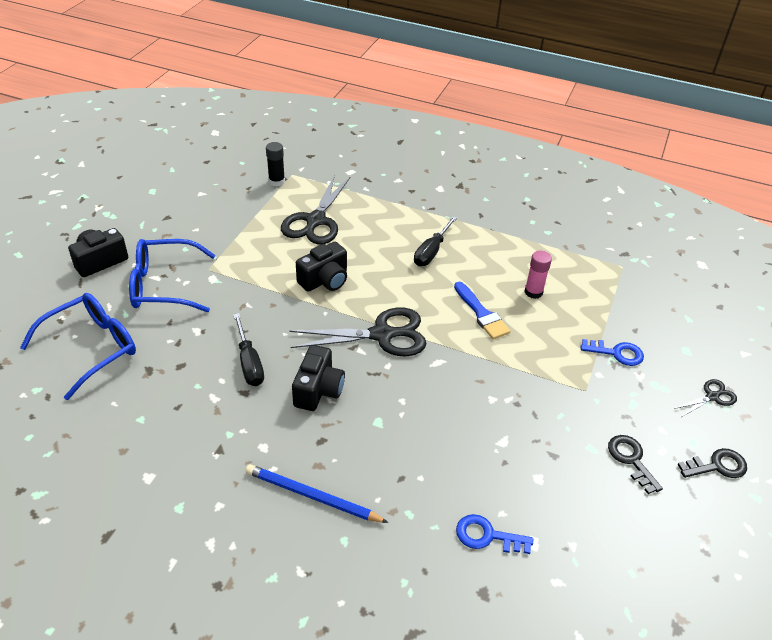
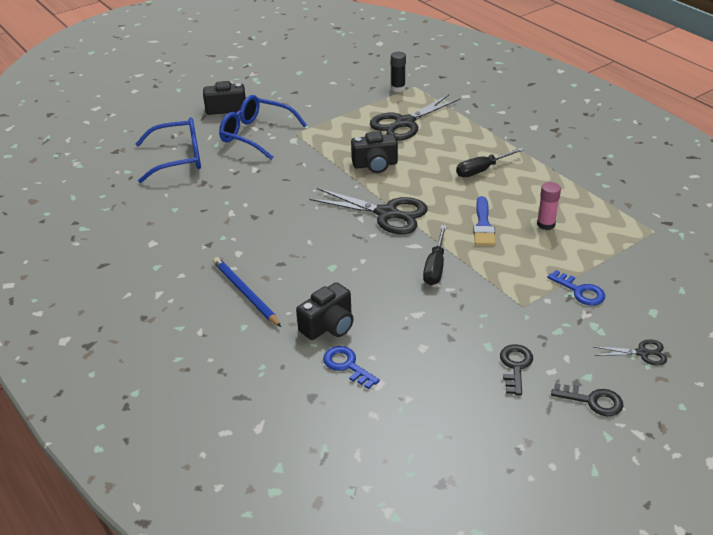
camera: 35 degrees right, 5 degrees down
(249, 363) = (273, 200): black screwdriver -> black screwdriver (435, 267)
(318, 390) = (306, 232): black camera -> black camera (328, 326)

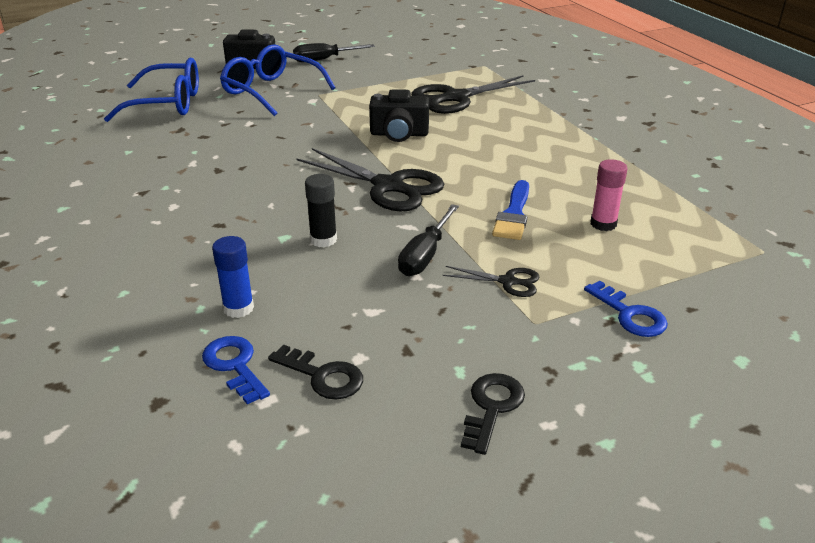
camera: 10 degrees right, 5 degrees down
(245, 293) = (151, 253): blue pencil -> none
(328, 326) = (238, 308): black camera -> blue glue stick
(398, 88) = (463, 65): black glue stick -> black glue stick (323, 240)
(482, 170) = (535, 154): black screwdriver -> black screwdriver (324, 59)
(593, 401) = (605, 485): black key -> black key (323, 376)
(642, 353) = (710, 420): black scissors -> black scissors (508, 282)

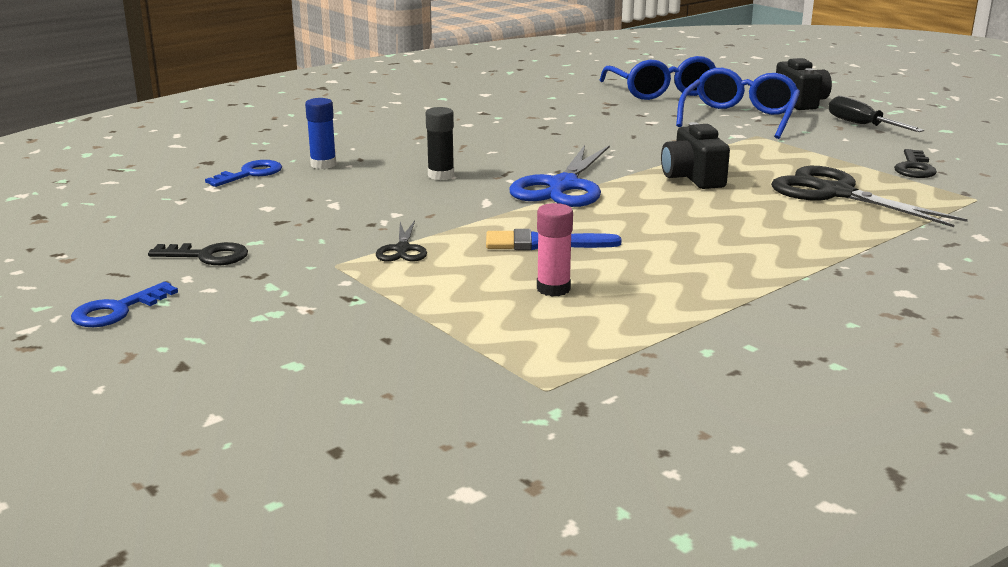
camera: 75 degrees right, 10 degrees down
(323, 376) = (241, 199): black key -> black key (914, 168)
(388, 186) = (563, 186): black scissors -> blue scissors
(425, 255) = (434, 213): black screwdriver -> none
(630, 315) = (362, 307): blue key -> blue key (117, 310)

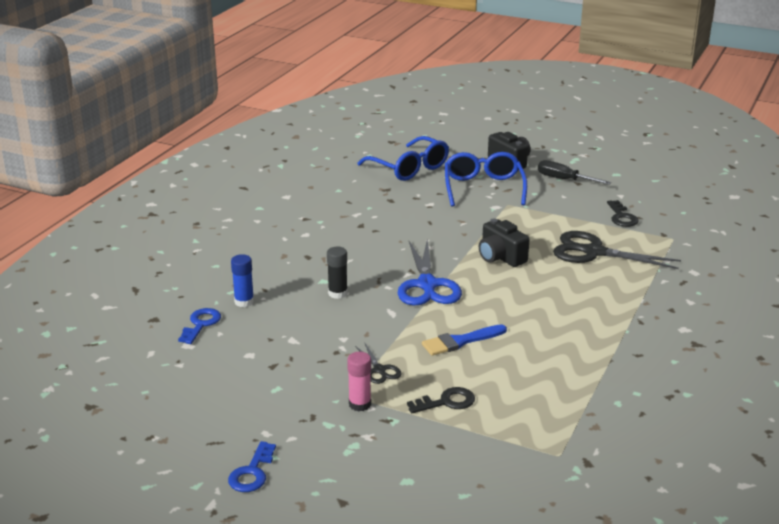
camera: 25 degrees left, 5 degrees up
(207, 256) = (258, 410): black key -> black key (446, 402)
(553, 289) = (499, 378): pink glue stick -> pink glue stick (360, 404)

